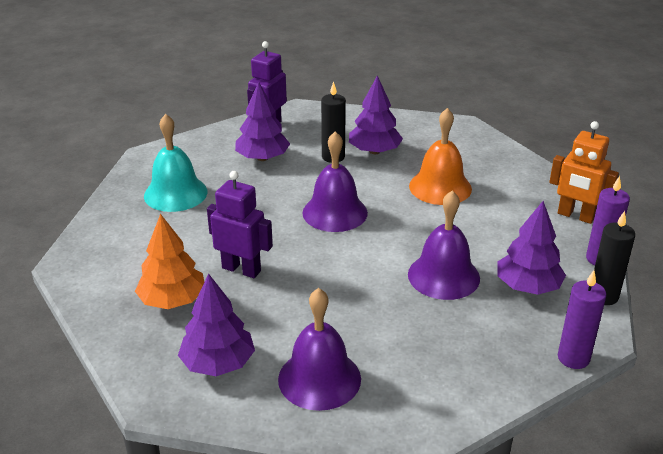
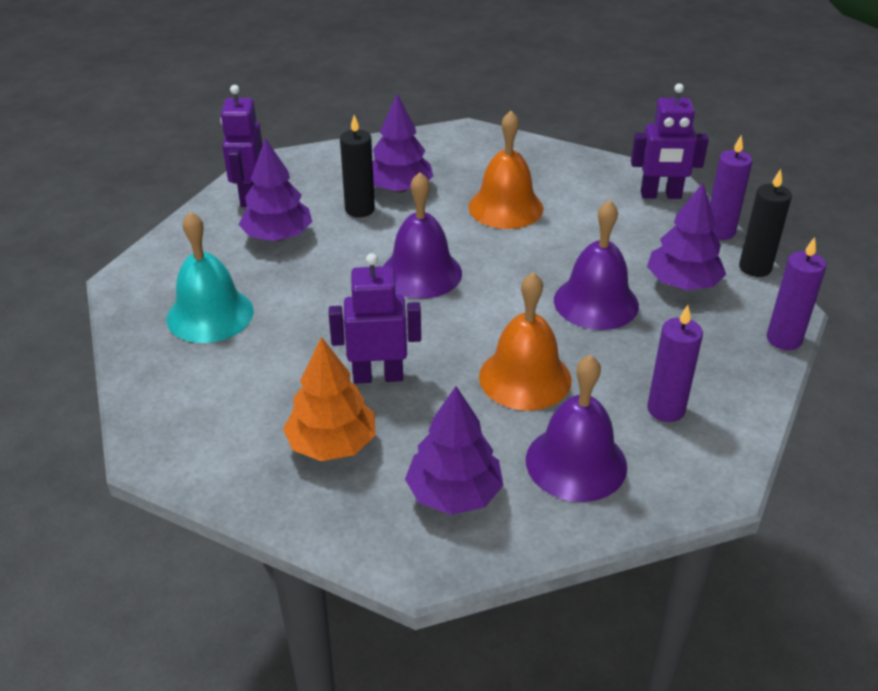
camera: 30 degrees left, 5 degrees up
(339, 308) = (525, 377): none -> orange bell
(422, 370) = (666, 409): none -> purple candle
(575, 216) = (660, 195): orange robot -> purple robot

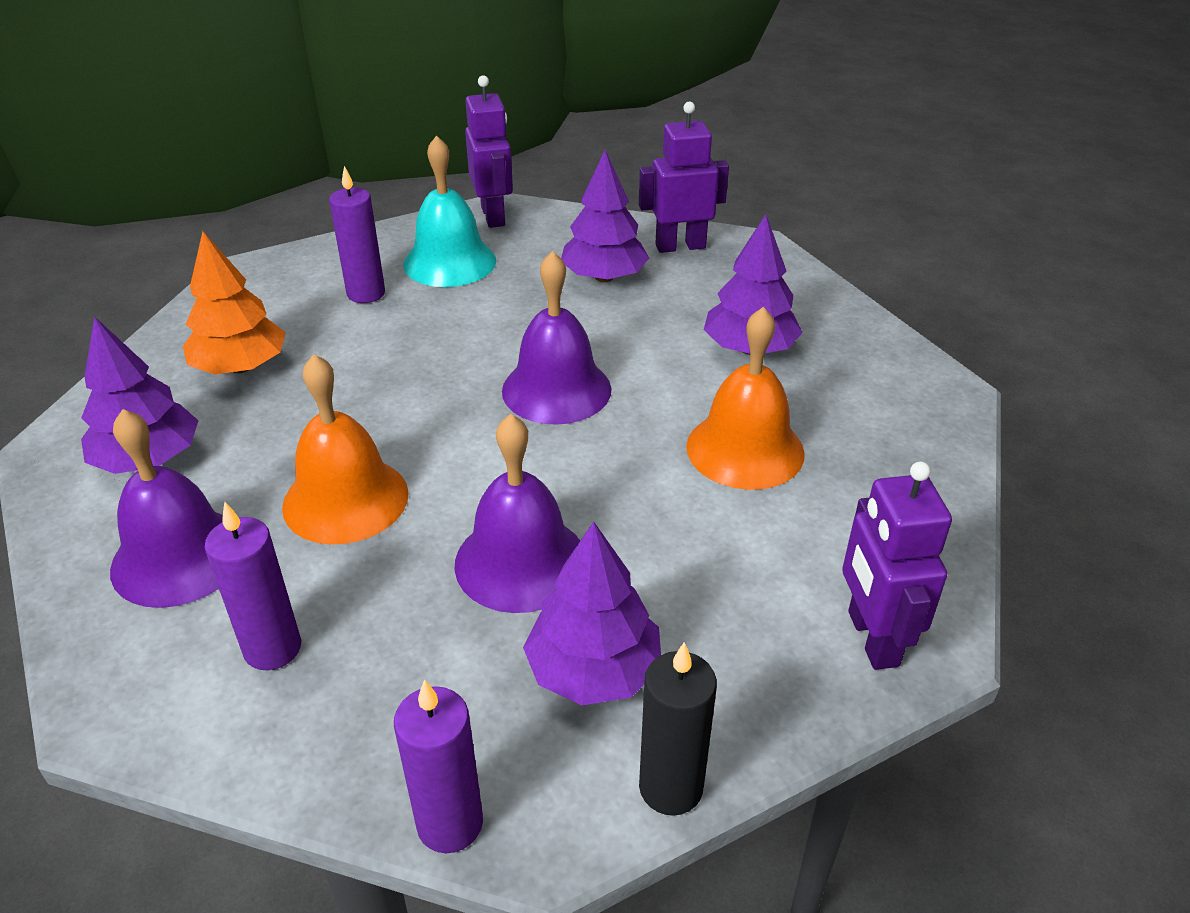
camera: 80 degrees right, 0 degrees up
(359, 209) = (684, 324): black candle -> none
(378, 376) = (350, 382): purple robot -> purple robot (493, 216)
(719, 232) = (780, 731): purple candle -> purple candle (366, 293)

